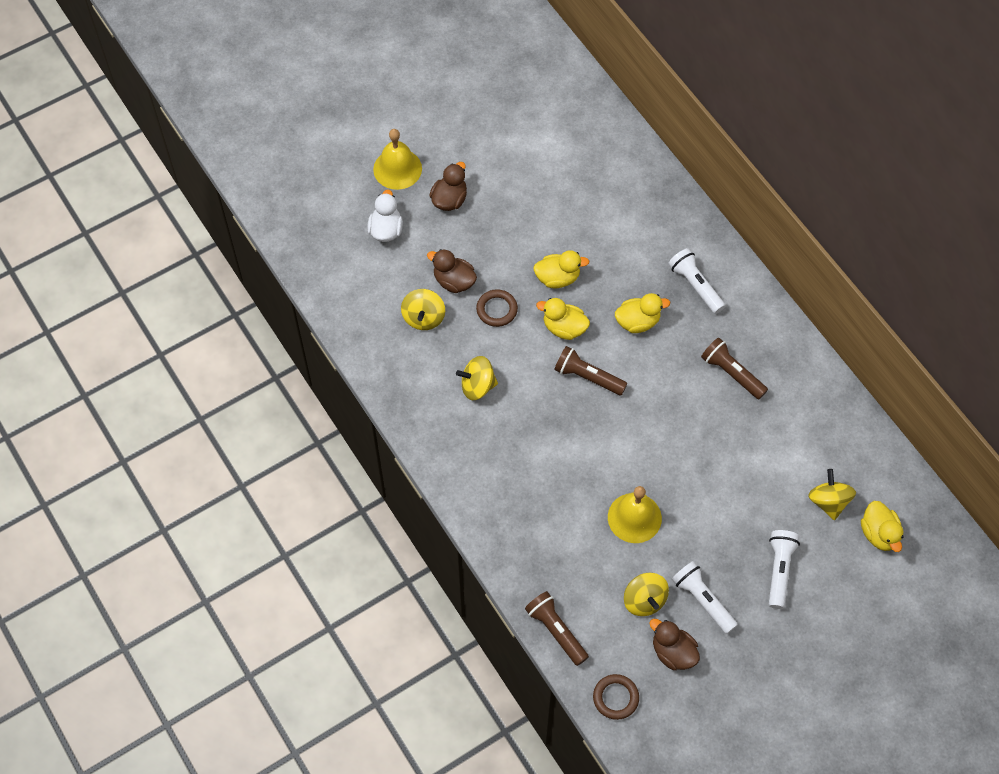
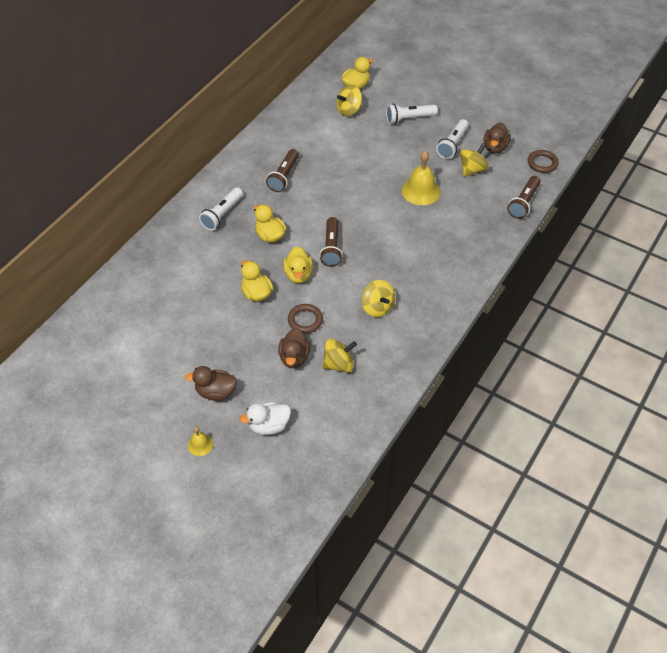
camera: 115 degrees left, 10 degrees down
(397, 169) = (200, 444): yellow bell -> yellow bell, size x0.53

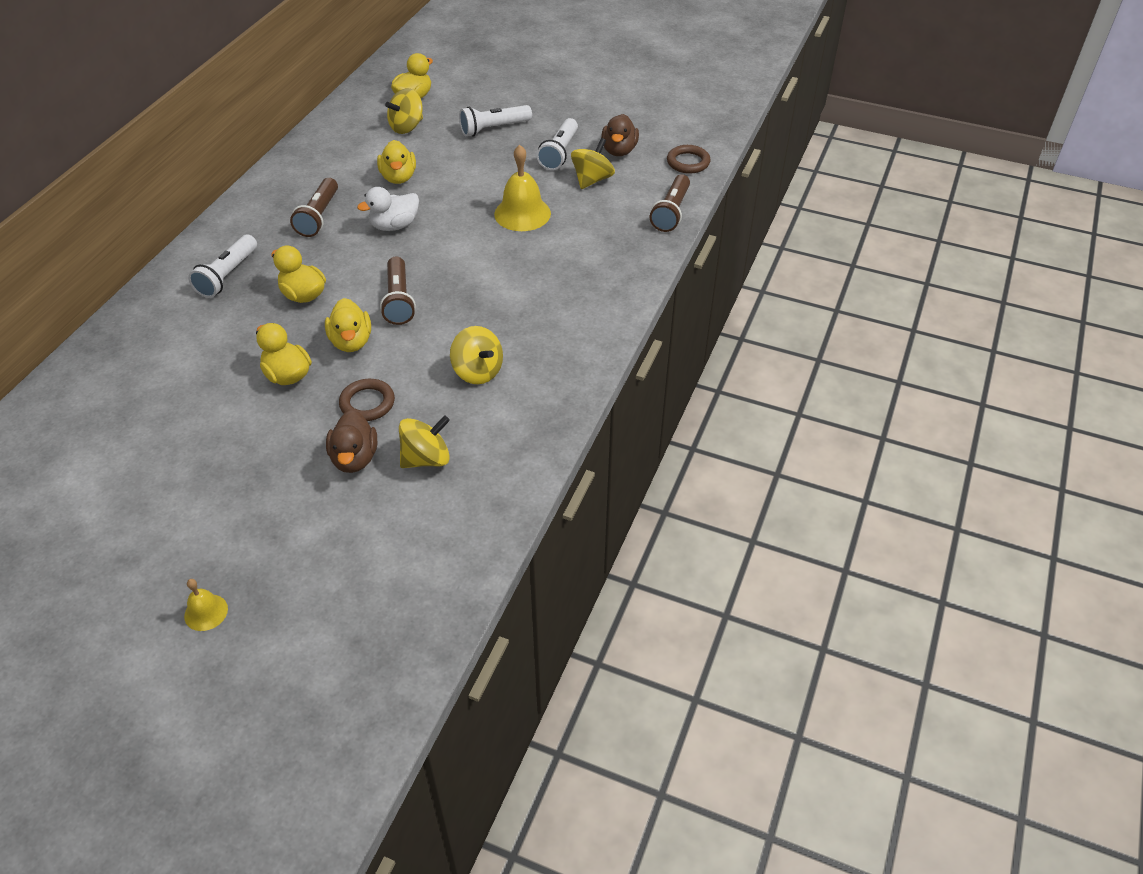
camera: 10 degrees left, 5 degrees down
(215, 392) = (229, 527): brown duck -> none
(269, 426) = (321, 566): white duck -> white duck (394, 226)
(339, 151) = (398, 177): none -> yellow duck

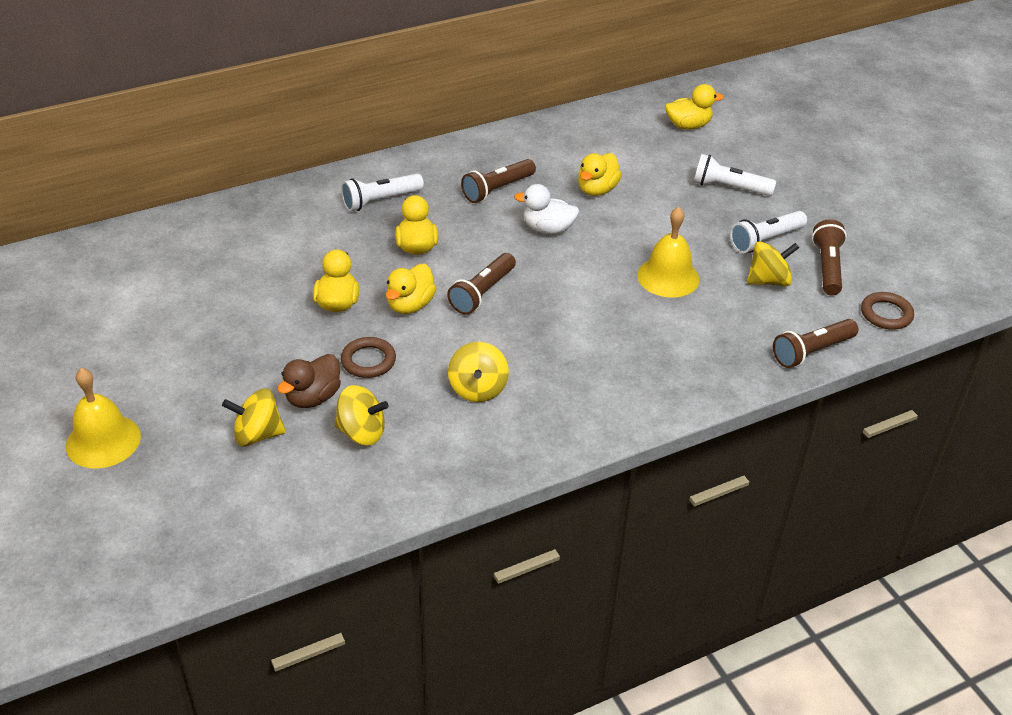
camera: 40 degrees right, 5 degrees down
(206, 612) = (103, 441): yellow bell -> yellow bell, size x1.89
(407, 127) = (653, 149): yellow spinning top -> yellow spinning top (257, 434)
(619, 151) = (827, 267): brown duck -> brown flashlight

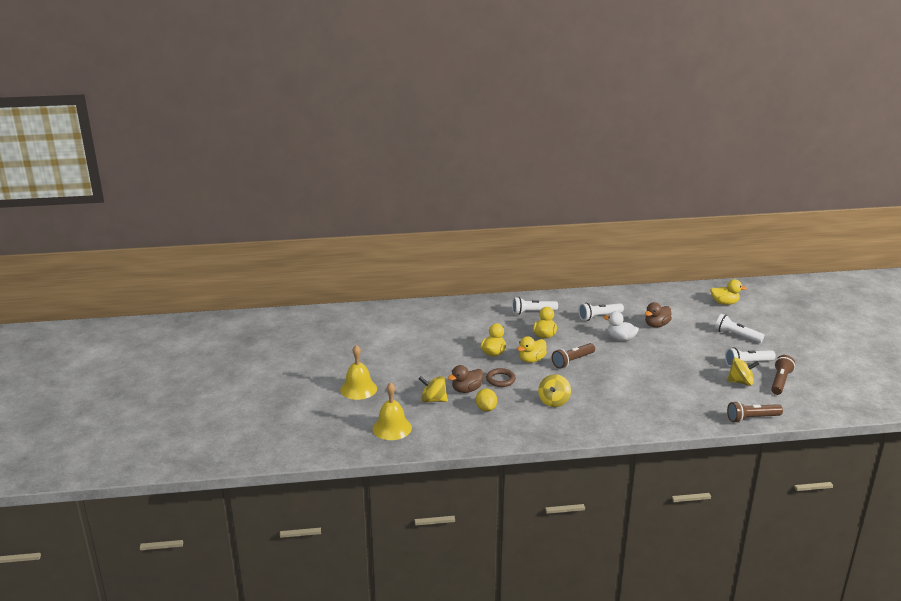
camera: 20 degrees right, 15 degrees down
(362, 432) = (486, 408): yellow spinning top -> yellow lemon
(497, 189) = (599, 316): brown flashlight -> white flashlight
(597, 190) = (656, 325): yellow duck -> brown duck
(668, 277) = (681, 371): yellow bell -> yellow bell (392, 428)
(886, 314) = (806, 409): brown ring -> none

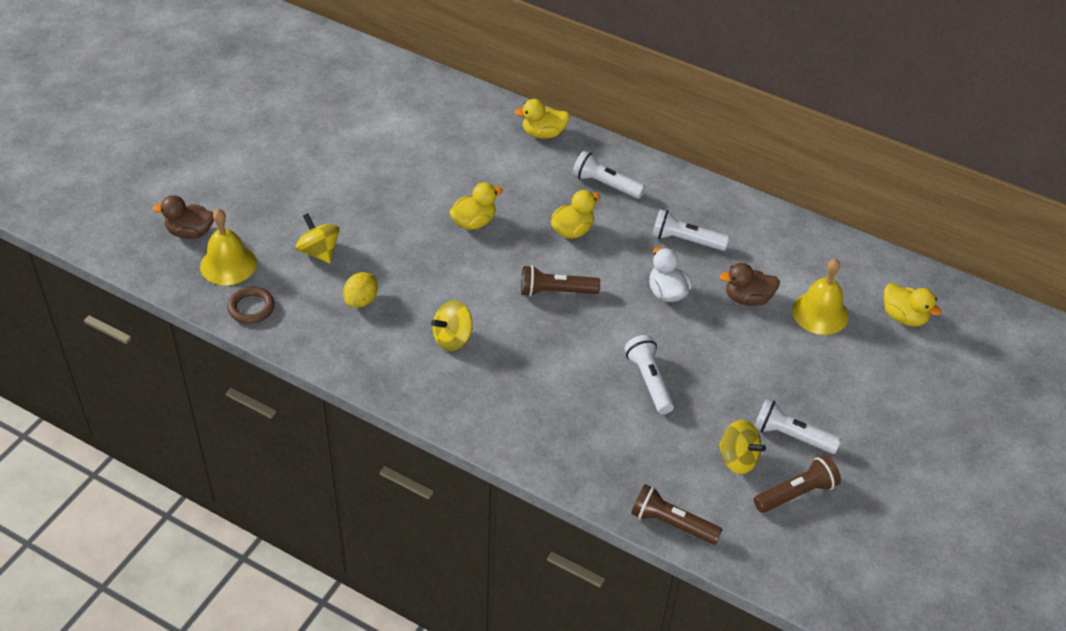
camera: 35 degrees right, 20 degrees up
(358, 389) = (259, 187): yellow bell -> yellow bell (820, 313)
(466, 390) = (373, 259): brown duck -> brown duck (190, 232)
(500, 380) = (431, 268): brown ring -> brown ring (251, 308)
(531, 360) = (506, 260): yellow duck -> yellow duck (543, 133)
(736, 336) = (841, 382): white flashlight -> white flashlight (649, 381)

